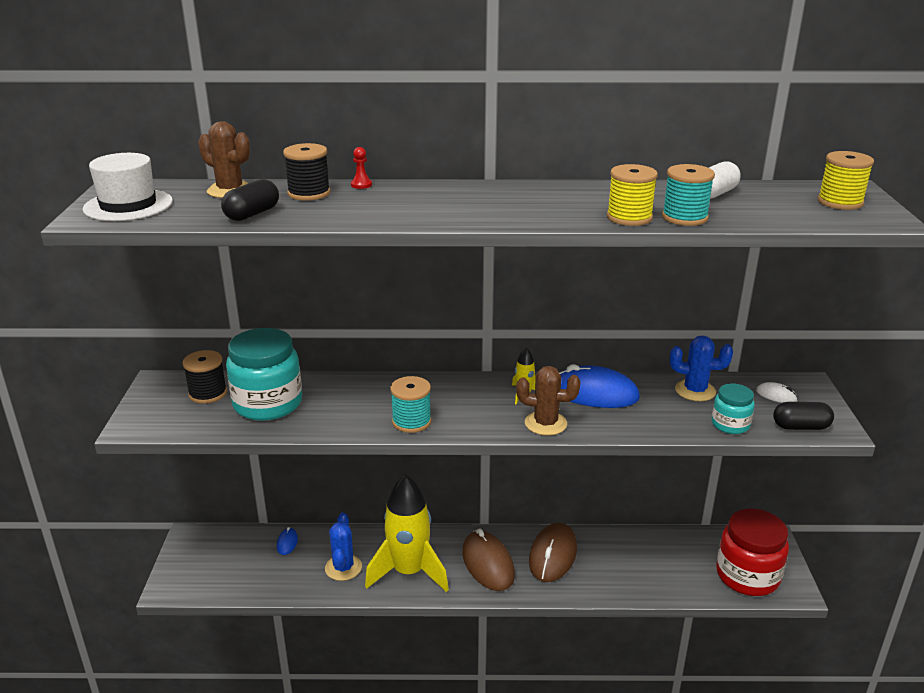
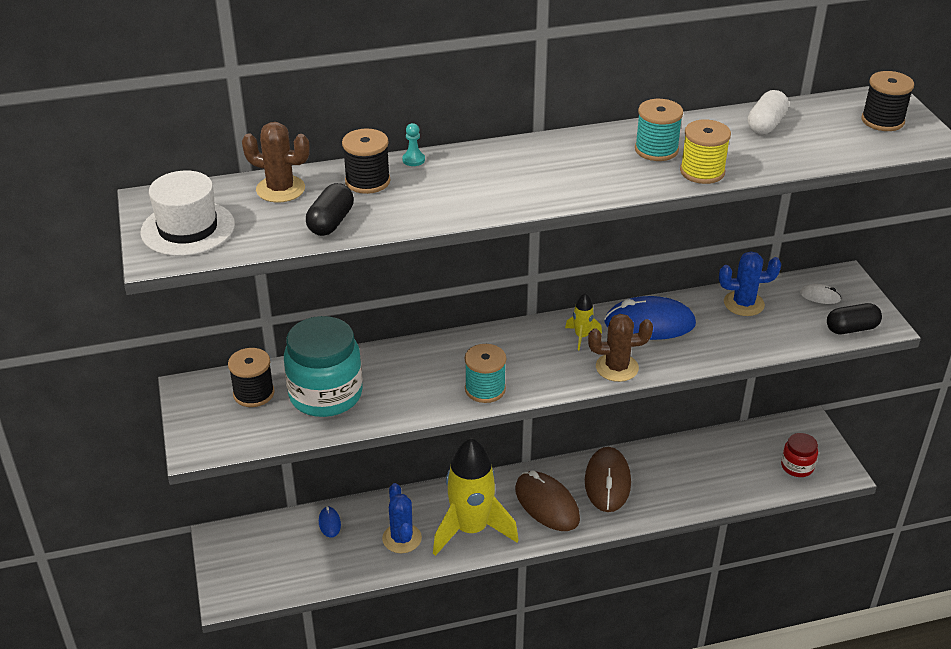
camera: 15 degrees left, 10 degrees up
(361, 185) = (413, 160): red pawn -> turquoise pawn
(684, 217) = (752, 164): turquoise spool -> turquoise spool (656, 150)
(730, 424) = (788, 337): turquoise jar -> none
(747, 576) = (797, 466): red jar -> red jar, size x0.53
(840, 202) = (882, 121): yellow spool -> black spool

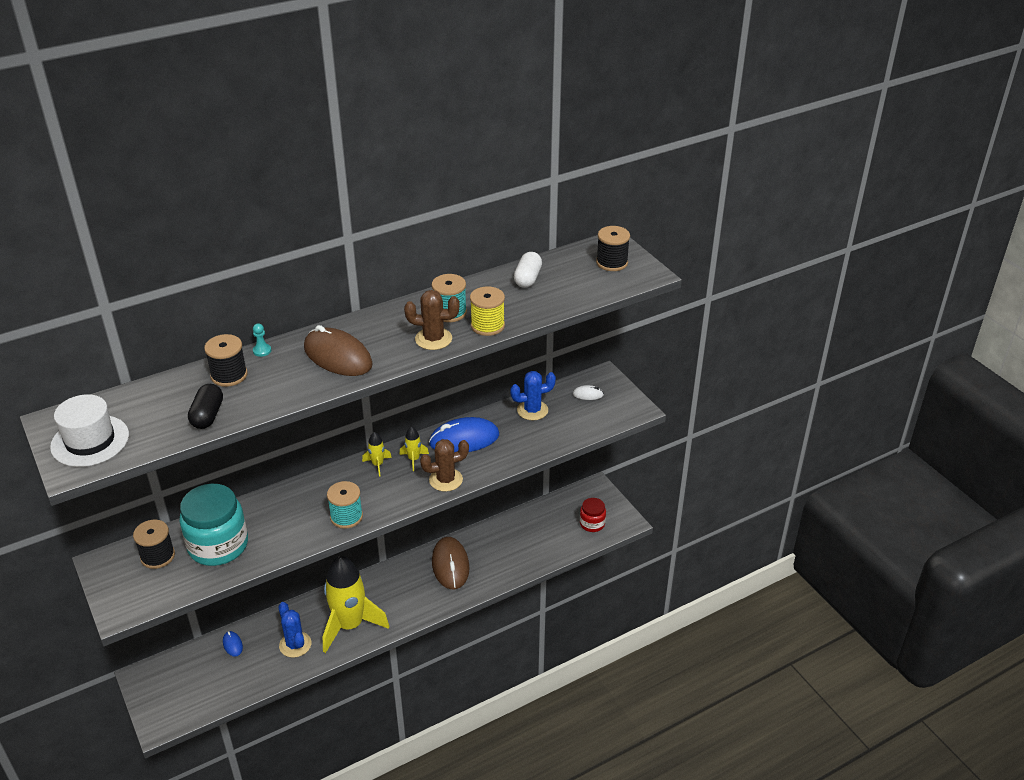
camera: 15 degrees left, 0 degrees up
(280, 189) = (159, 394): brown cactus -> brown cactus (433, 339)
(536, 335) = (377, 465): none -> yellow rocket
(547, 504) = (406, 592): brown mouse -> brown mouse (338, 356)
(851, 329) = (615, 416): black capsule -> none

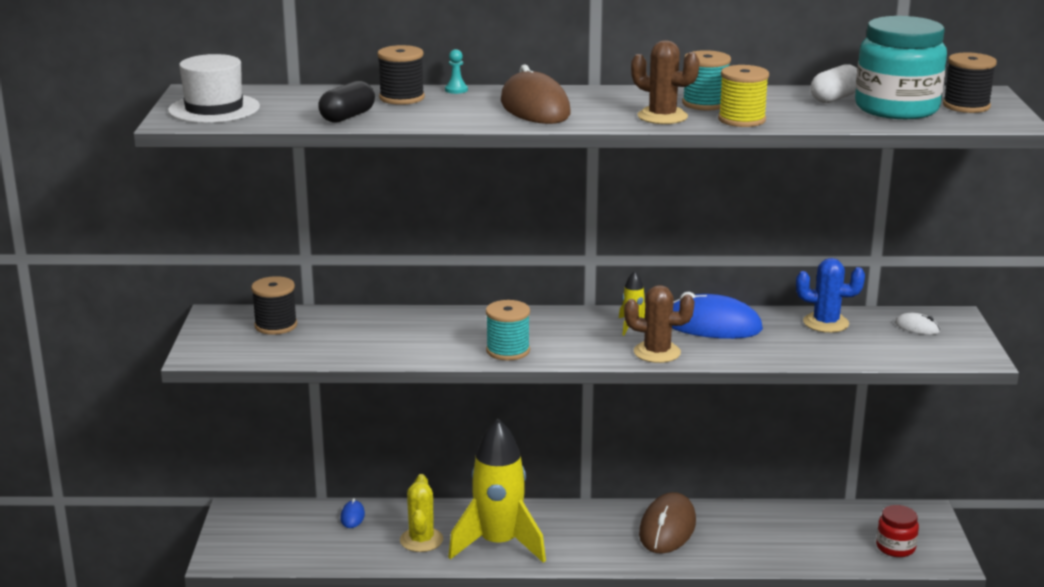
camera: 30 degrees right, 15 degrees down
(218, 545) = (345, 335): turquoise jar -> turquoise jar (896, 109)
(295, 645) = (421, 540): blue cactus -> yellow cactus
(377, 465) = (584, 319): yellow rocket -> none

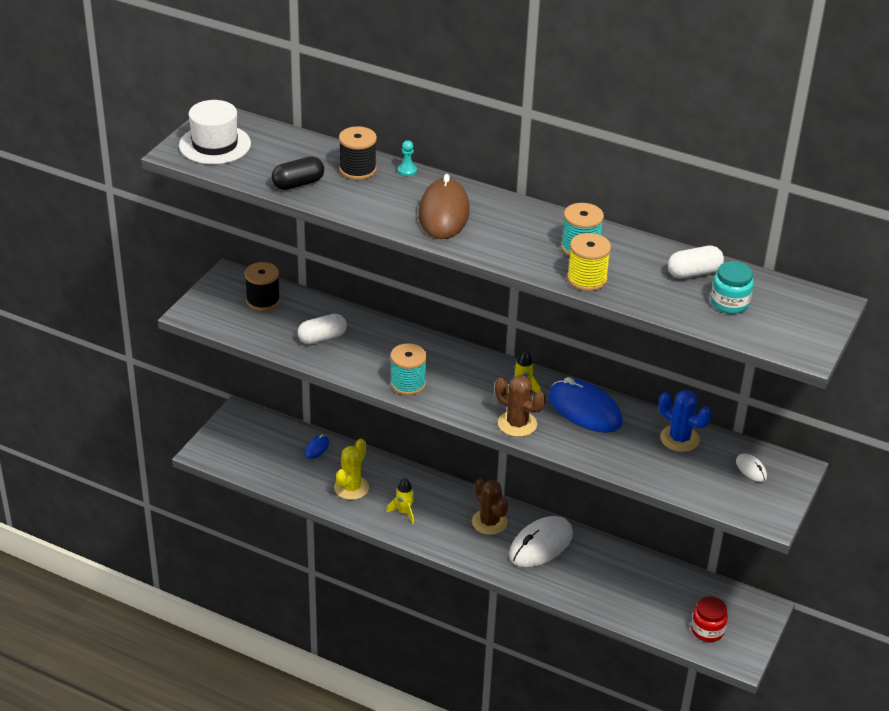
camera: 25 degrees right, 15 degrees up
(374, 338) = (322, 338): none -> white capsule
(498, 544) = (404, 512): yellow rocket -> yellow rocket, size x0.41
(662, 117) = (529, 255): brown cactus -> brown cactus (489, 522)
(667, 528) = (541, 545): brown mouse -> white mouse
(896, 109) = (729, 303): turquoise jar -> turquoise jar, size x0.53
(966, 106) = (793, 318): black spool -> none

